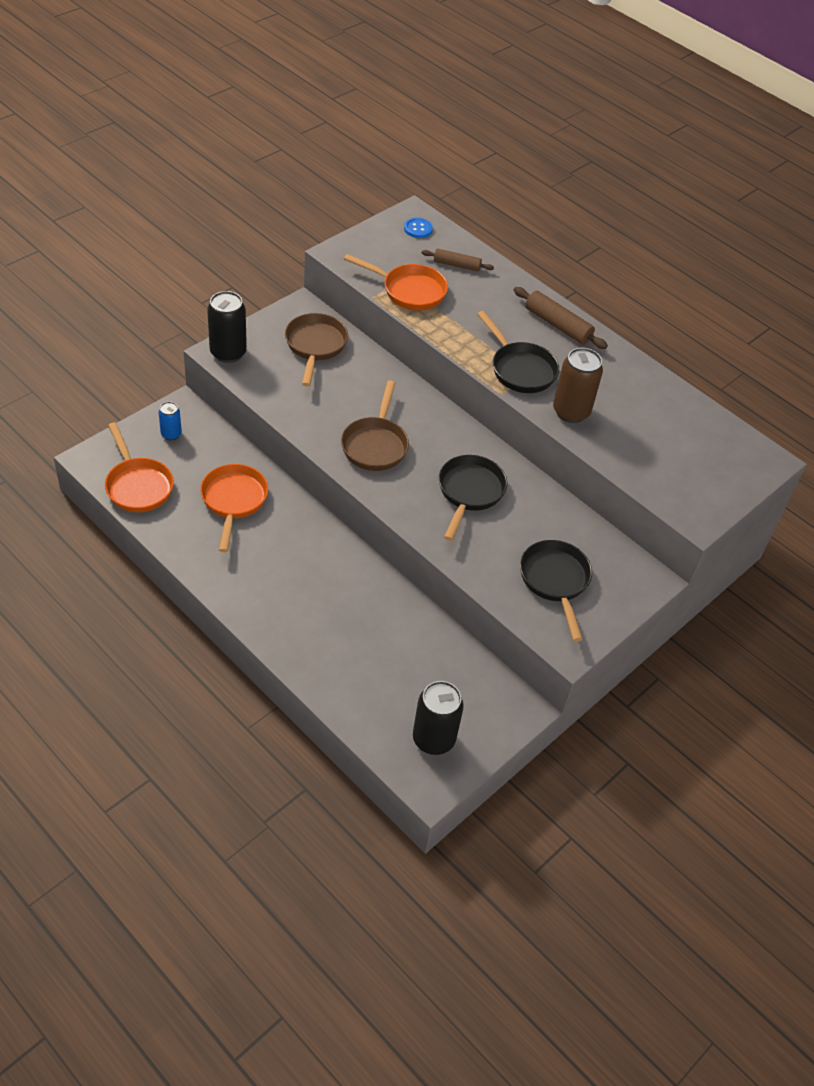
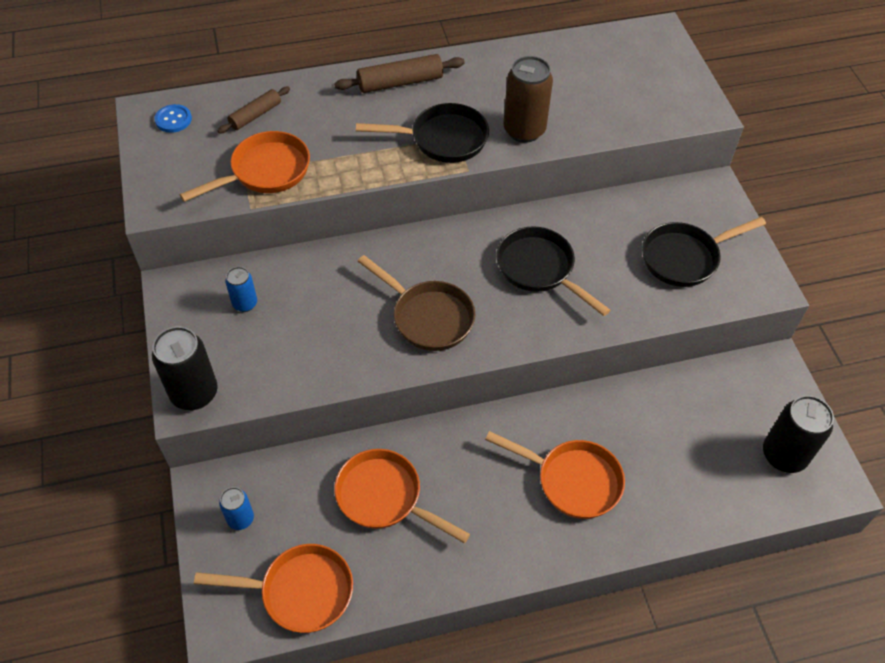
camera: 55 degrees left, 5 degrees up
(315, 346) = (245, 303): brown pan -> blue can
(317, 604) = (572, 480): none -> orange pan
(555, 581) = (685, 258): black pan -> black pan turned 45 degrees counterclockwise

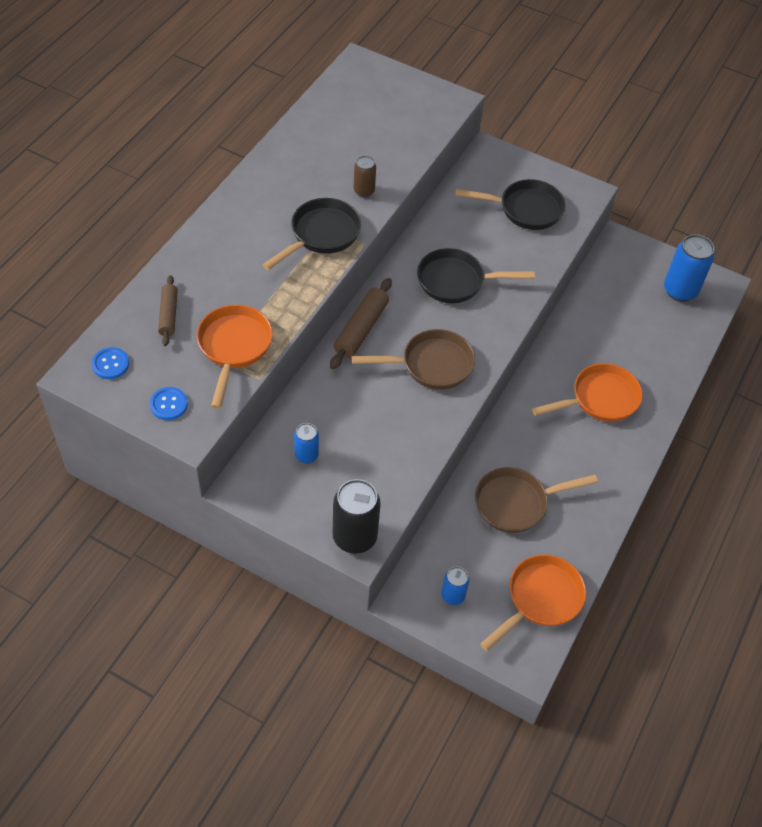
camera: 50 degrees left, 0 degrees up
(169, 176) = (168, 404): none -> blue button
(384, 497) = (516, 503): orange pan -> brown pan
(400, 82) = (239, 216): brown rolling pin -> brown rolling pin (361, 329)
(524, 130) = (364, 191): brown can -> brown can, size x0.56
(685, 258) = (525, 209): black pan -> black pan turned 105 degrees counterclockwise
(783, 455) = (680, 290): black can -> blue can

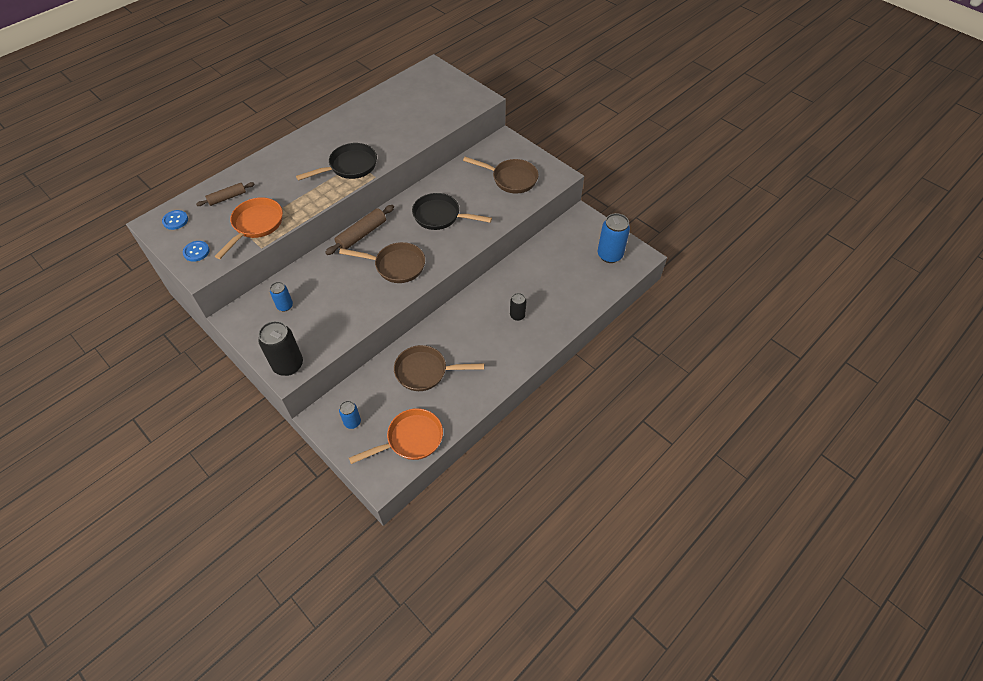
camera: 20 degrees right, 0 degrees up
(168, 315) = (227, 198): brown rolling pin -> brown rolling pin turned 45 degrees clockwise
(364, 191) = (392, 144): brown can -> none
(525, 209) = (511, 179): black pan -> brown pan
(599, 399) = (517, 315): orange pan -> black can

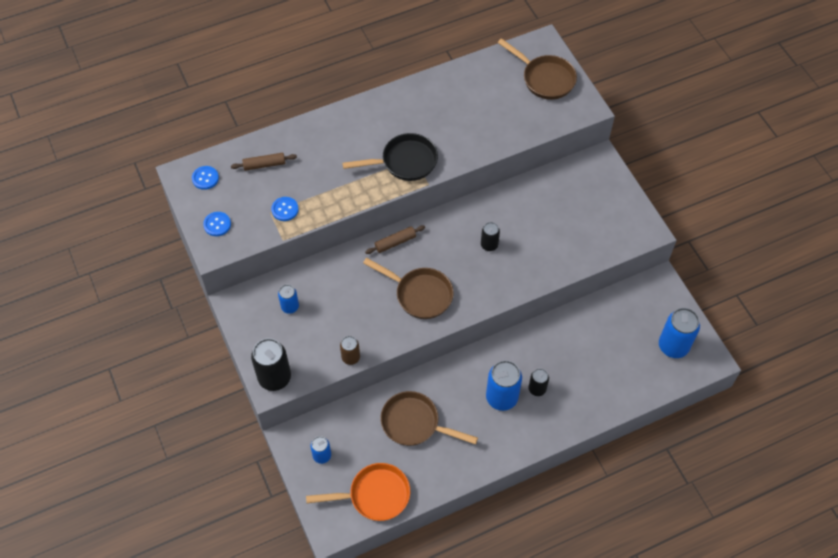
camera: 20 degrees right, 5 degrees up
(256, 225) = (285, 209): orange pan -> blue button
(352, 329) = (351, 357): none -> brown can
(361, 234) = (395, 242): brown rolling pin -> brown rolling pin, size x0.66
(440, 216) = (489, 245): black pan -> black can
(491, 330) = (501, 398): none -> blue can
(511, 179) = (588, 219): brown pan -> brown pan (545, 78)

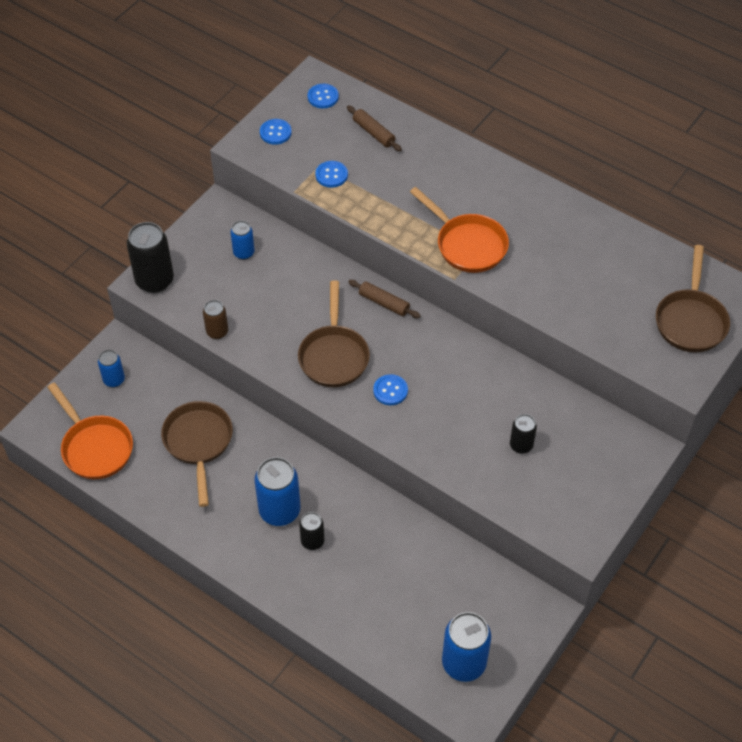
camera: 60 degrees right, 5 degrees down
(405, 162) = (467, 244): black pan -> orange pan
(470, 275) = (390, 390): none -> blue button
(489, 245) = (442, 390): black can -> black can (521, 445)

